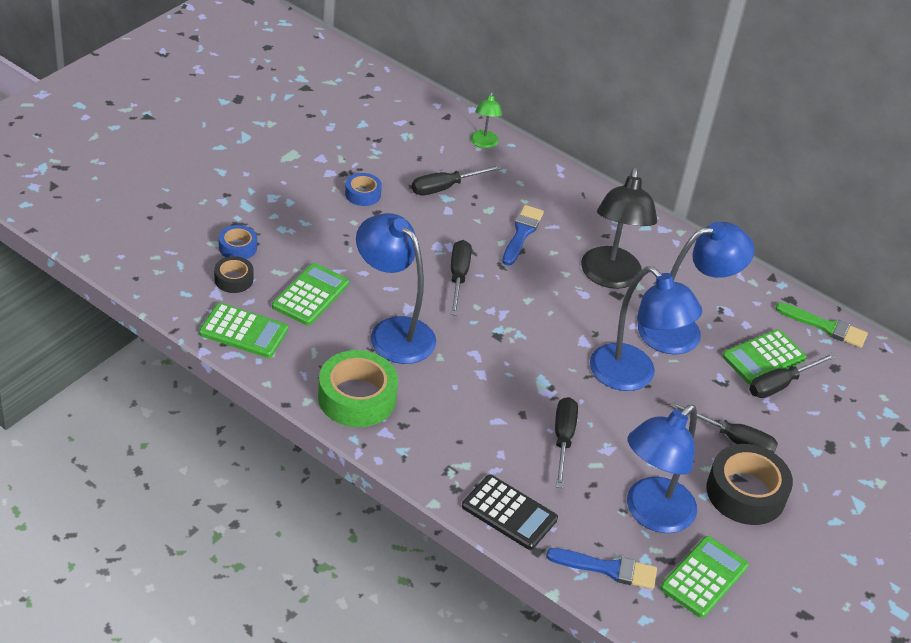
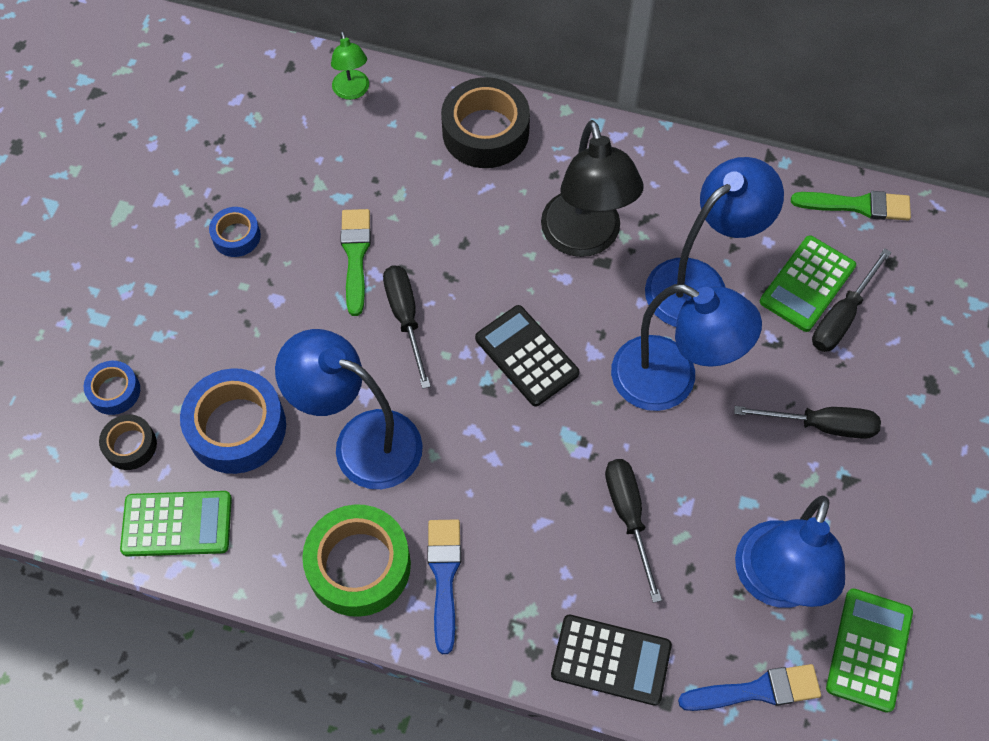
camera: 15 degrees left, 20 degrees up
(310, 295) = (237, 427): green calculator -> blue tape
(440, 232) = (355, 256): none -> green brush
(445, 187) = (333, 182): black screwdriver -> none
(521, 233) = (454, 215): blue brush -> blue brush (444, 577)
(534, 327) = (526, 356): none -> black calculator
(745, 493) = (866, 499): black tape -> black tape (485, 132)

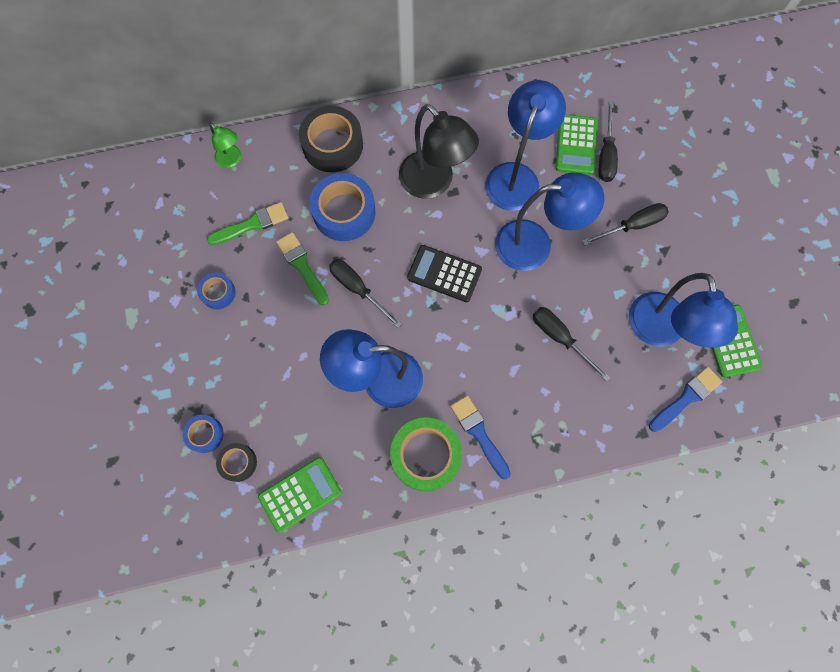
camera: 30 degrees left, 10 degrees up
(237, 427) = (298, 414): blue tape -> blue tape (344, 212)
(611, 660) = (600, 427): black calculator -> none
(857, 205) = (576, 82): green brush -> green brush (252, 224)

